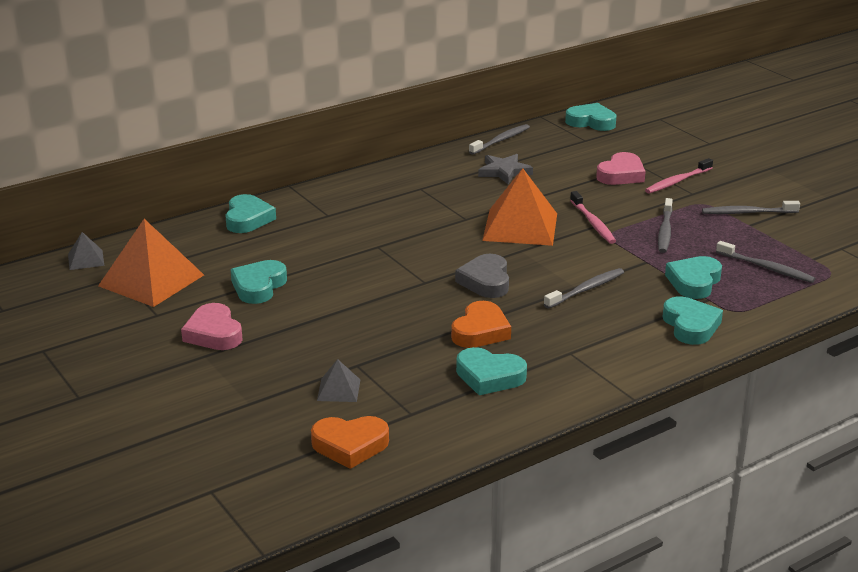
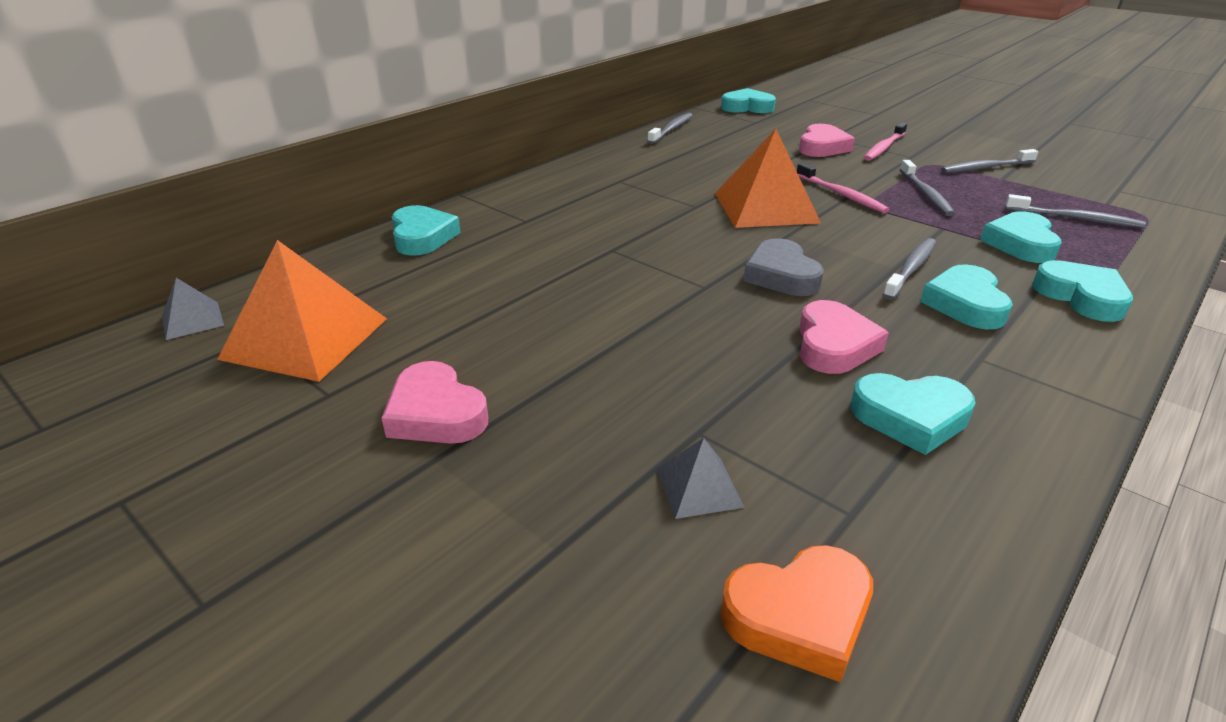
camera: 15 degrees left, 5 degrees up
(258, 286) = (476, 325): turquoise heart -> turquoise heart (965, 304)
(480, 331) = (834, 345): orange heart -> pink heart
(504, 172) = (699, 156): grey star -> none

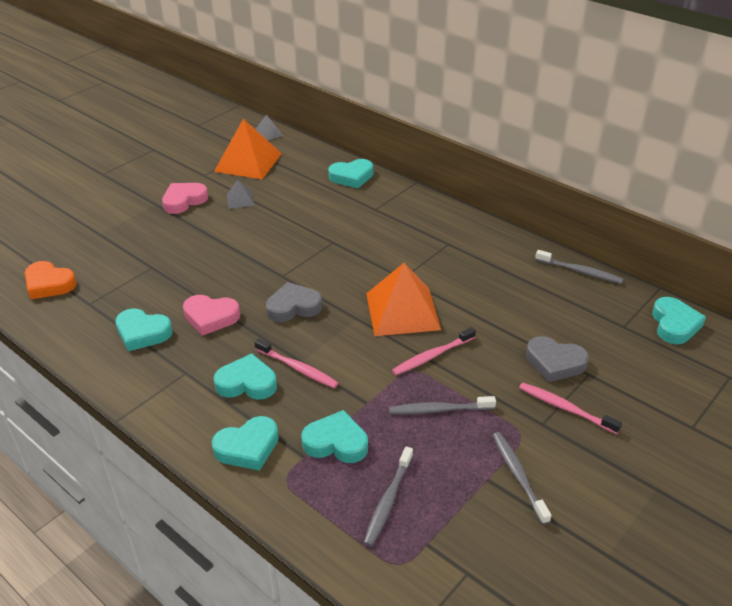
camera: 90 degrees right, 5 degrees up
(698, 487) = (118, 265): grey pyramid -> grey pyramid (240, 200)
(799, 616) = (49, 284): orange heart -> orange heart turned 45 degrees counterclockwise
(822, 147) = (555, 363): pink heart -> grey heart
(910, 417) = (142, 333): turquoise heart -> turquoise heart turned 75 degrees counterclockwise
(911, 269) = (297, 368): grey toothbrush -> pink toothbrush

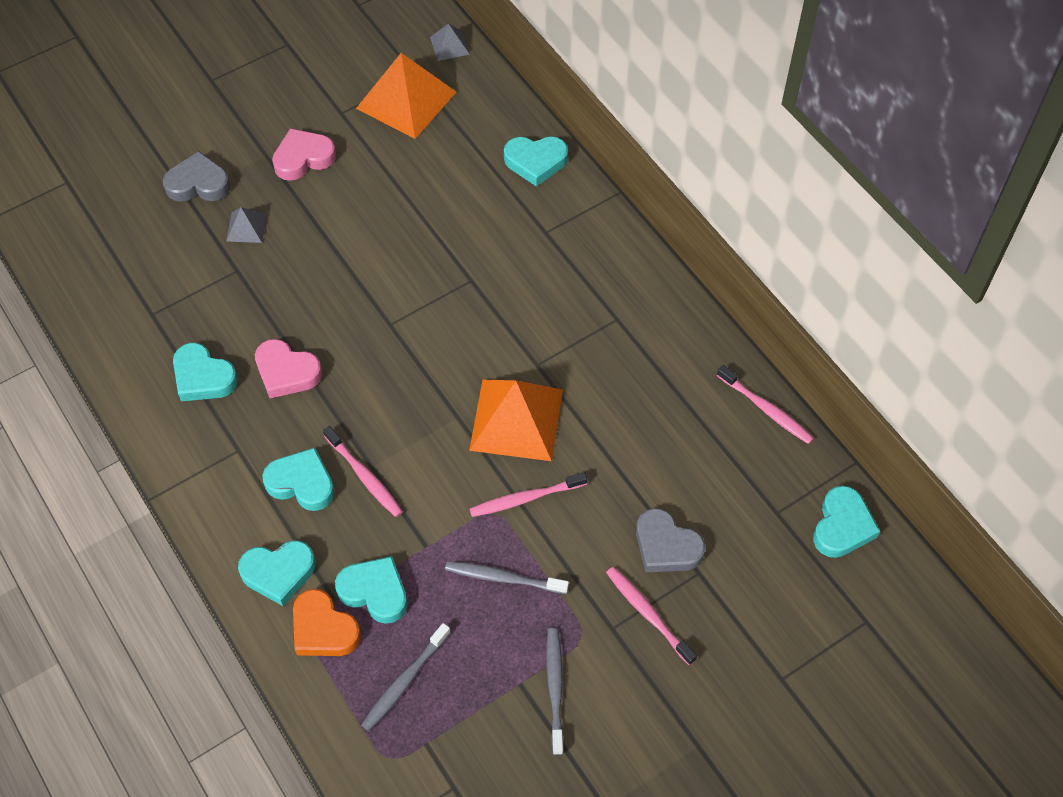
camera: 15 degrees right, 20 degrees up
(49, 284) = (111, 270): orange heart -> orange heart (323, 629)
(240, 200) = (375, 173): grey pyramid -> grey pyramid (246, 227)
(293, 307) = (388, 380): grey heart -> grey heart (198, 183)
(580, 271) = (766, 409): grey toothbrush -> pink toothbrush

